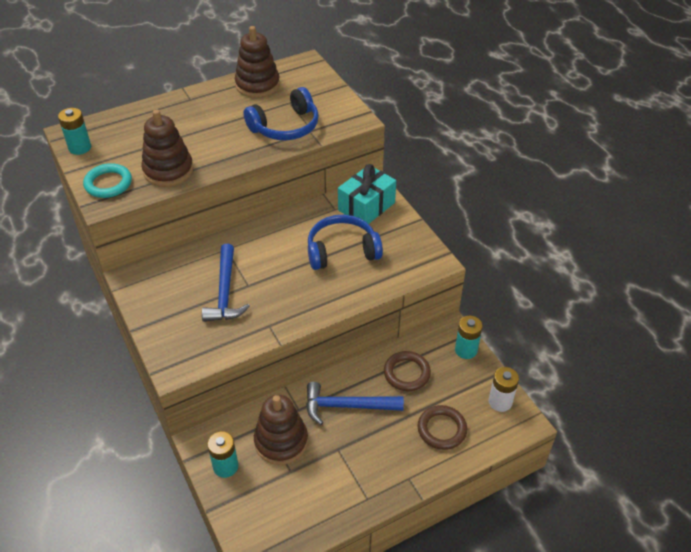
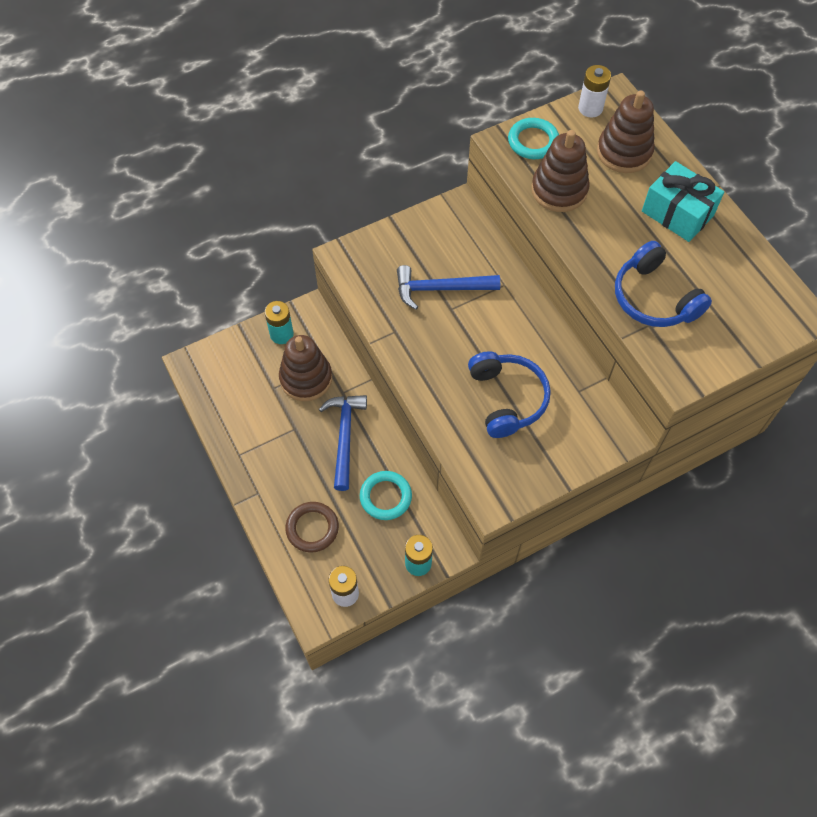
camera: 90 degrees right, 15 degrees up
(80, 148) = (590, 108): turquoise battery -> white battery
(257, 85) = (738, 263): brown stacking toy -> brown stacking toy (624, 152)
(366, 206) = (586, 426): turquoise gift -> turquoise gift (677, 213)
(406, 373) = (385, 497): brown ring -> turquoise ring

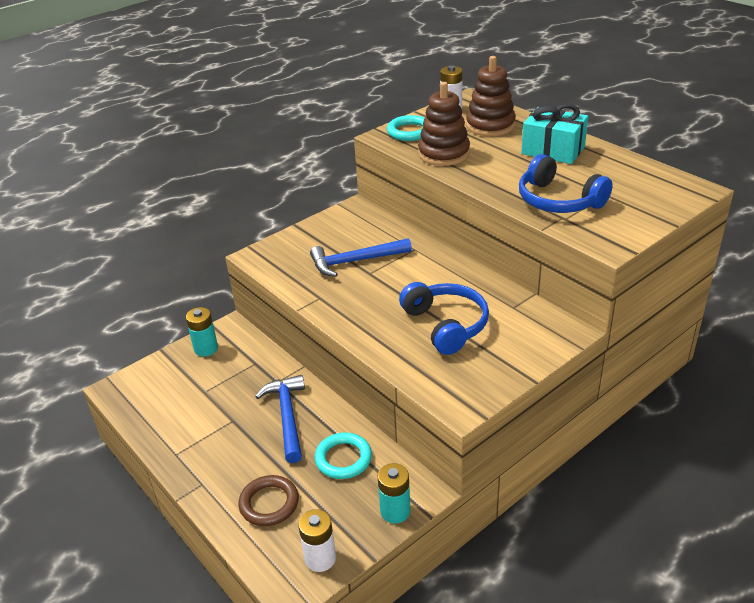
camera: 10 degrees left, 25 degrees down
(306, 378) = (237, 377): brown stacking toy -> none

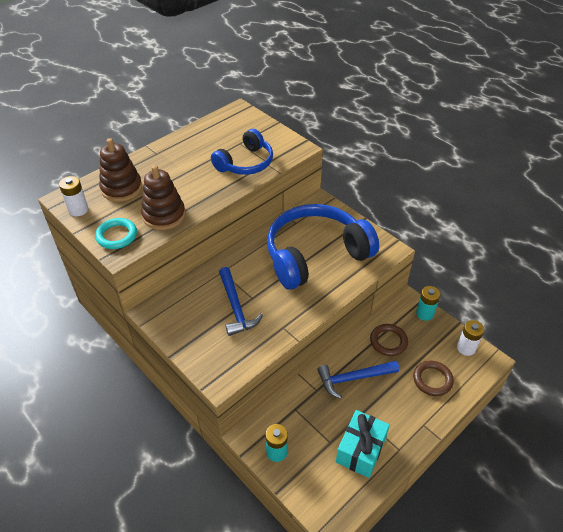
camera: 95 degrees left, 10 degrees up
(343, 459) = (388, 341): turquoise ring -> brown ring
(446, 325) = (315, 255): blue headphones -> blue headphones, size x1.73
(553, 150) = (174, 160): turquoise gift -> turquoise gift (361, 450)

